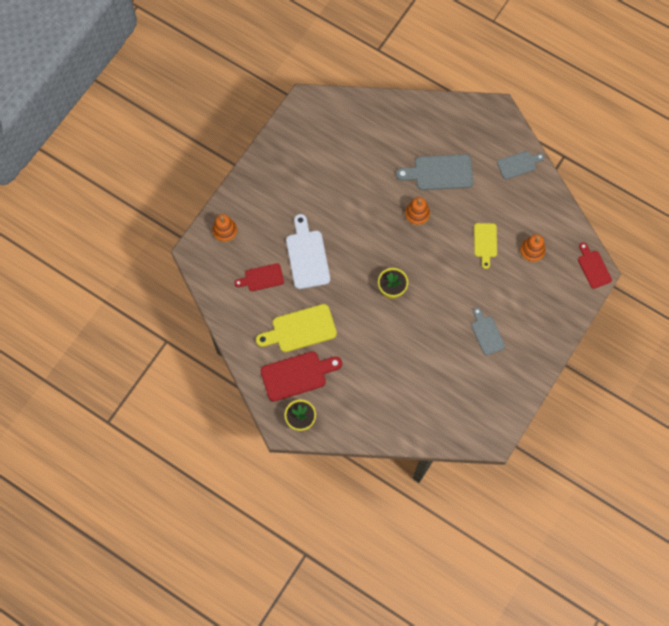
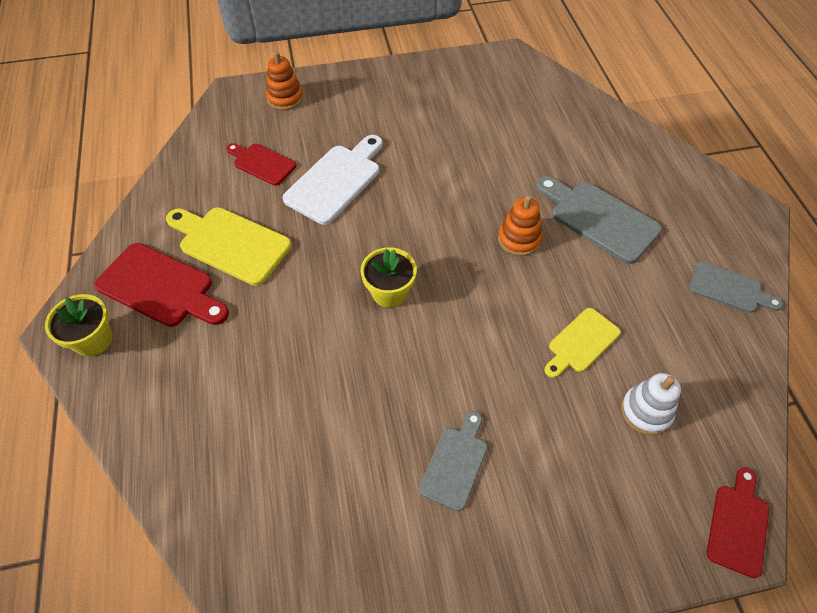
camera: 45 degrees right, 15 degrees down
(532, 251) = (646, 411): orange stacking toy -> white stacking toy

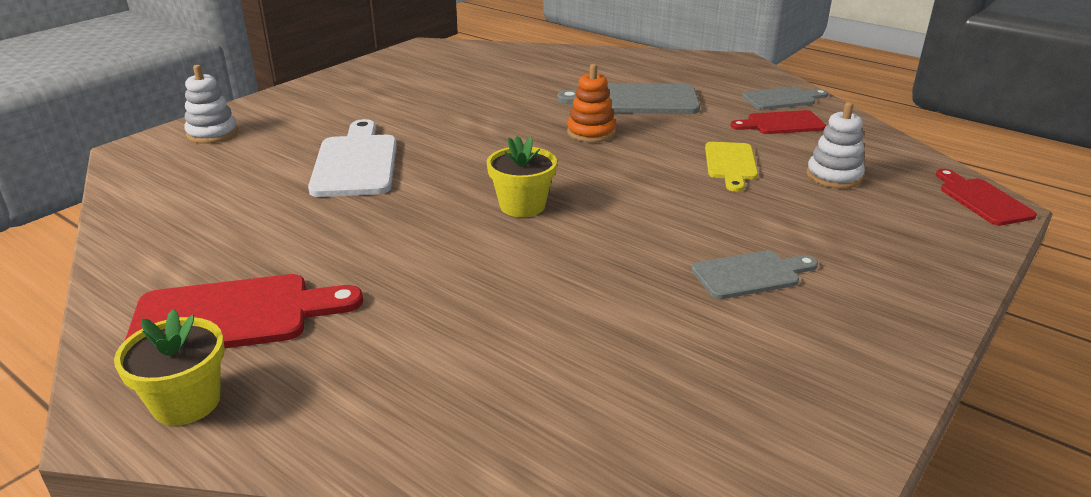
camera: 40 degrees left, 25 degrees down
(230, 243) = (286, 247): yellow cutting board -> none
(262, 163) = (246, 181): red cutting board -> red cutting board (781, 123)
(285, 98) = (212, 133): orange stacking toy -> white stacking toy
(455, 463) = (750, 274): grey cutting board -> grey cutting board turned 90 degrees clockwise

